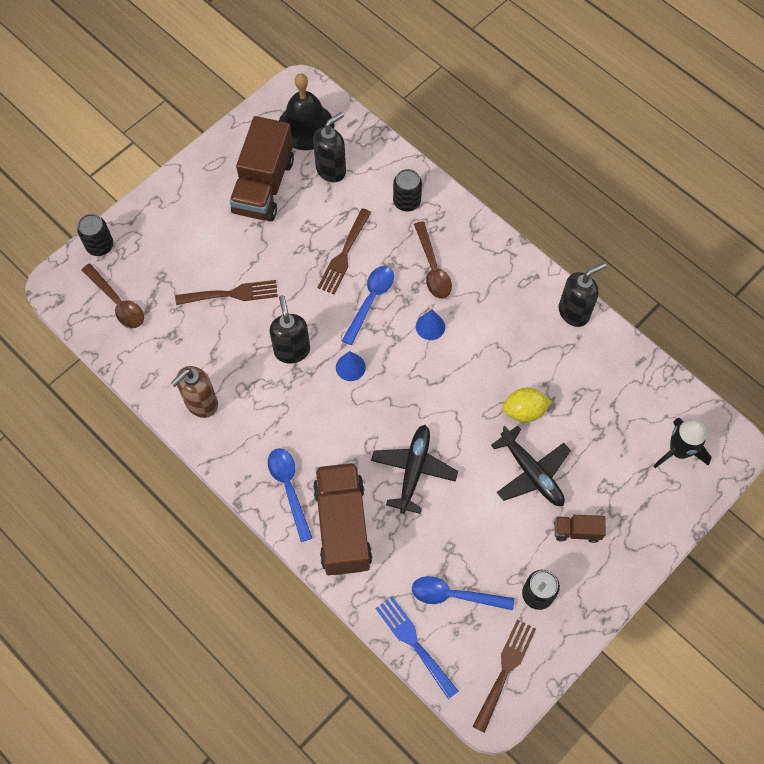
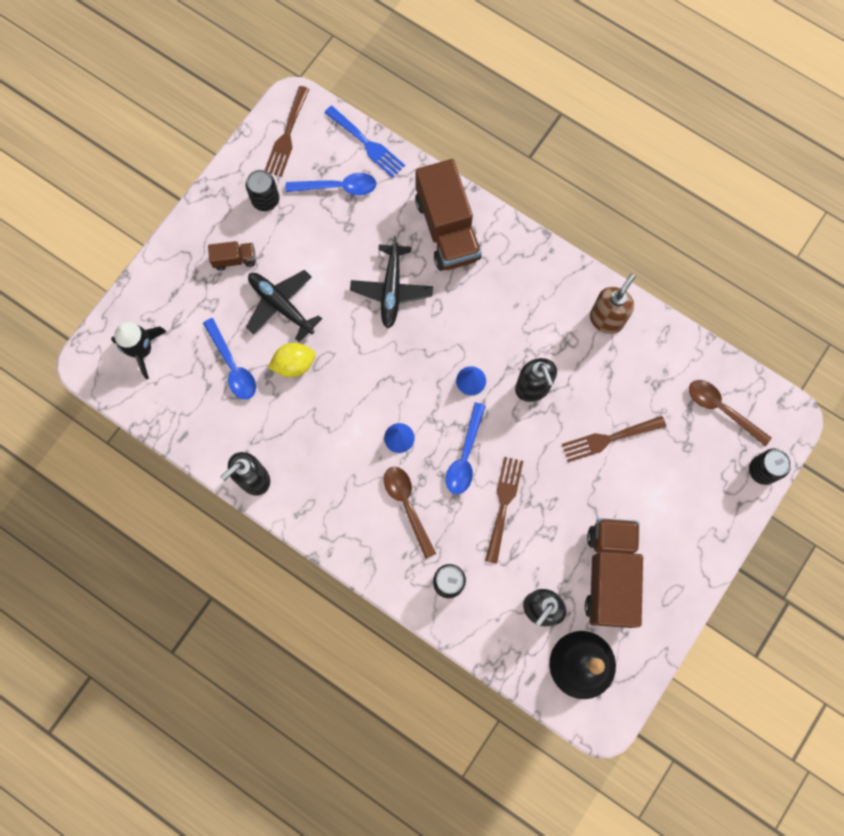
camera: 170 degrees right, 10 degrees up
(289, 488) = (503, 254): blue spoon -> blue spoon (232, 366)

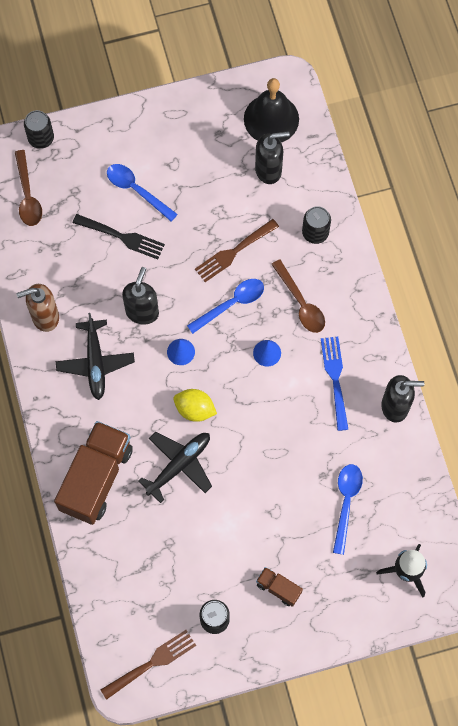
camera: 140 degrees left, 5 degrees down
(281, 305) = (272, 521): black plane -> black plane (95, 362)
(294, 364) = (299, 467): yellow lemon -> yellow lemon (195, 409)
(338, 187) = (149, 582): blue spoon -> blue spoon (137, 190)
(367, 144) = (95, 601): blue fork -> blue fork (335, 378)
(407, 505) = (300, 303): brown spoon -> brown spoon turned 45 degrees counterclockwise
(609, 439) = (122, 237): brown fork -> black fork
(610, 575) = (203, 155): brown truck -> none

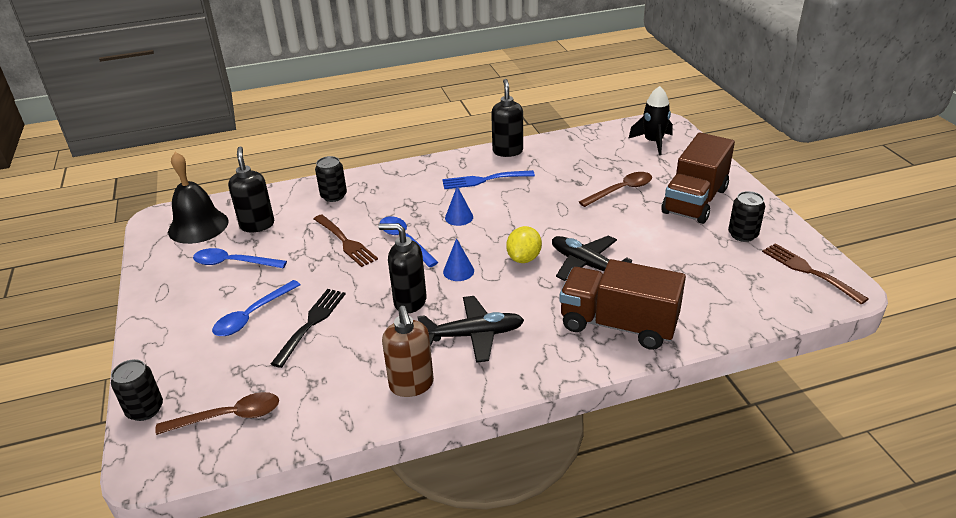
camera: 90 degrees left, 35 degrees down
(278, 588) = (695, 201): brown truck -> brown truck, size x2.19
(300, 303) = (406, 201): brown spoon -> brown spoon (621, 190)
(346, 503) = (601, 170): blue spoon -> blue spoon (233, 263)

